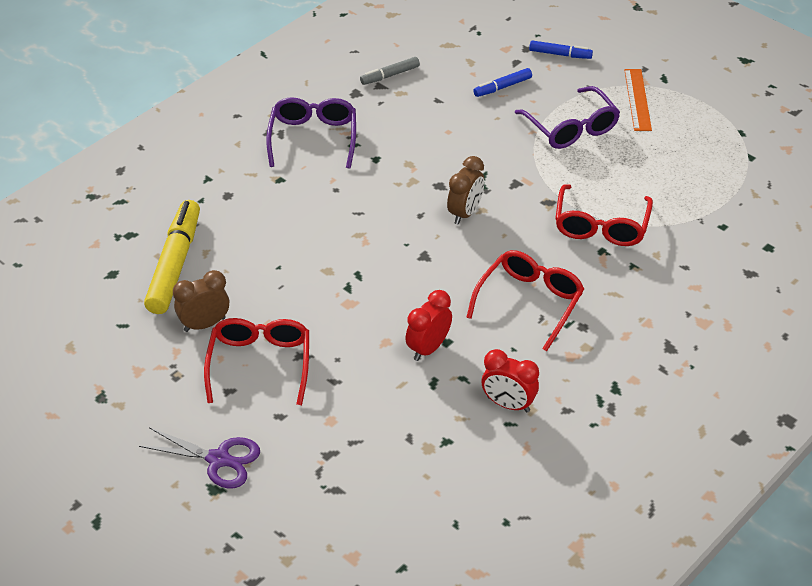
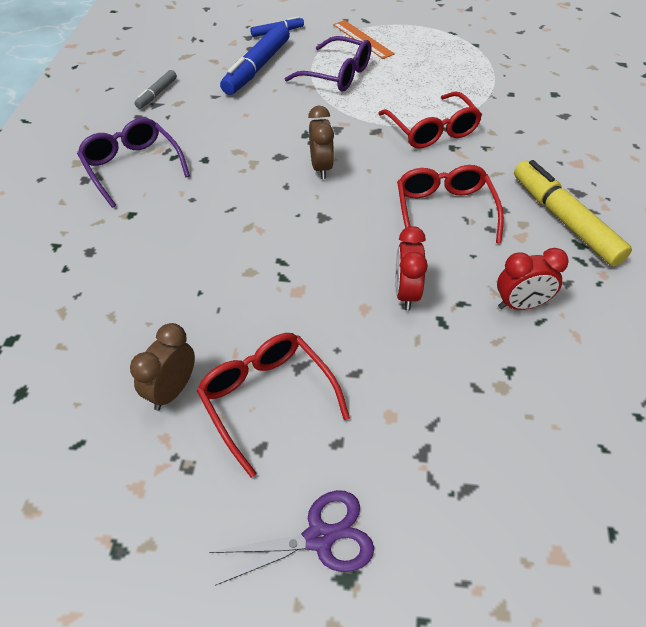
camera: 35 degrees left, 5 degrees up
(175, 264) = (87, 345): yellow marker -> yellow marker (564, 220)
(502, 87) = (257, 68): blue marker -> blue marker, size x1.97

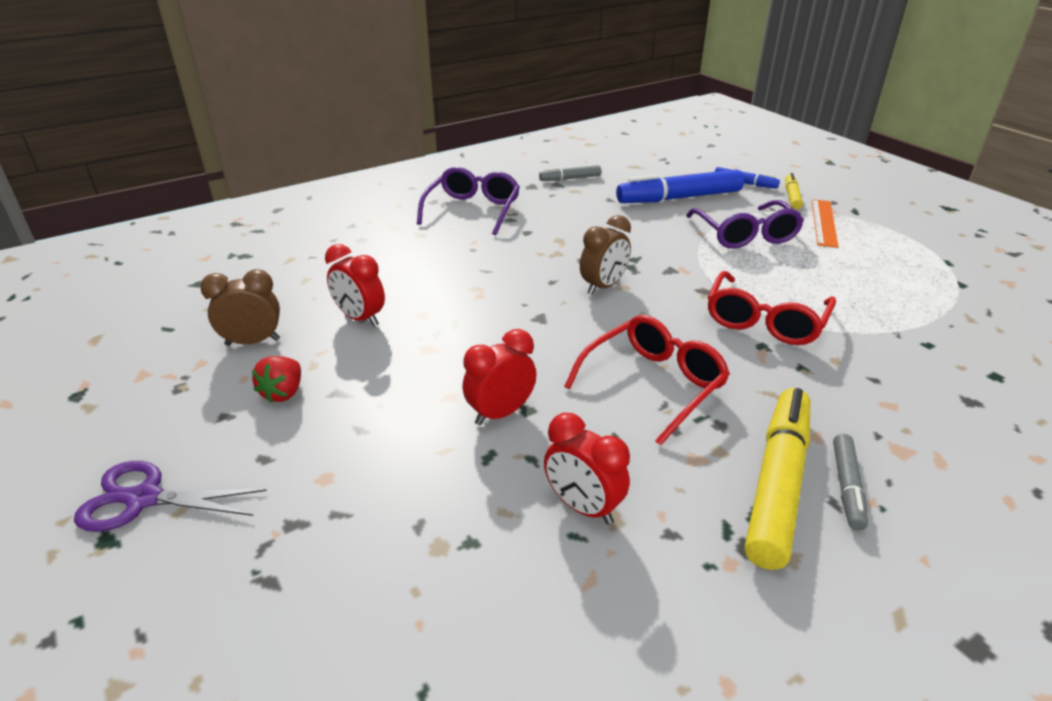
camera: 50 degrees right, 15 degrees down
(214, 309) = (360, 318): none -> red clock
(267, 399) = (283, 393): red glasses -> red strawberry
(318, 28) = (791, 196): none -> yellow marker
(319, 538) = (144, 499): purple scissors -> purple scissors turned 150 degrees clockwise
(586, 199) = (847, 487): none -> grey marker

